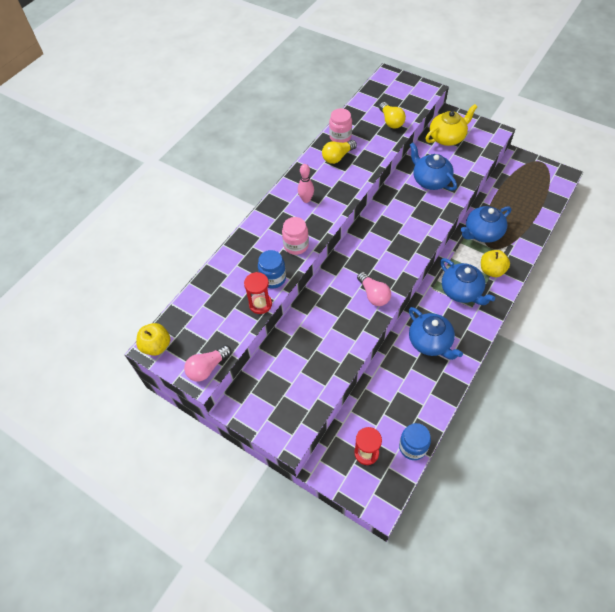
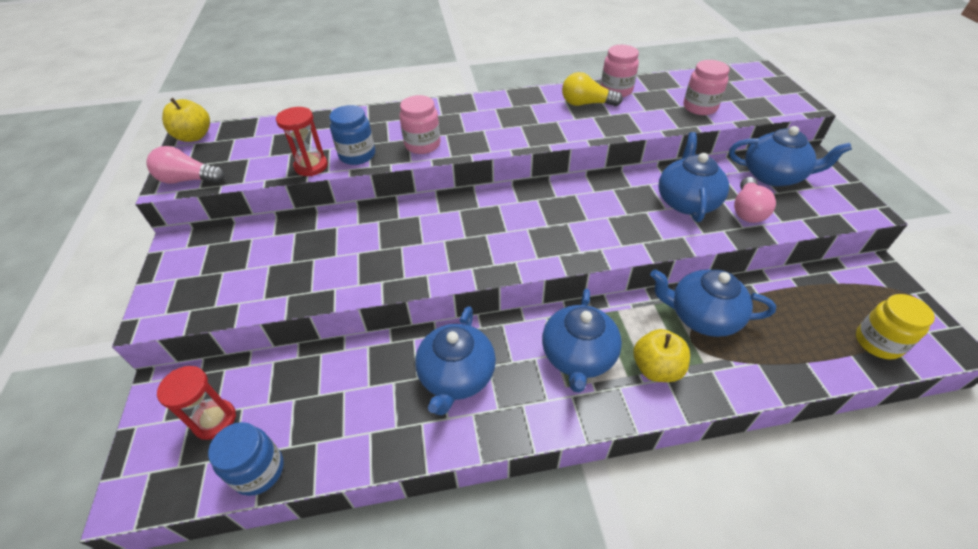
camera: 45 degrees right, 10 degrees down
(306, 199) = (495, 117): pink bowling pin -> none
(373, 295) = (446, 258): pink light bulb -> pink light bulb (747, 210)
(391, 121) = (700, 107): yellow light bulb -> pink jar
(447, 138) = (773, 176): yellow teapot -> blue teapot
(544, 193) = (878, 342): none -> yellow jar

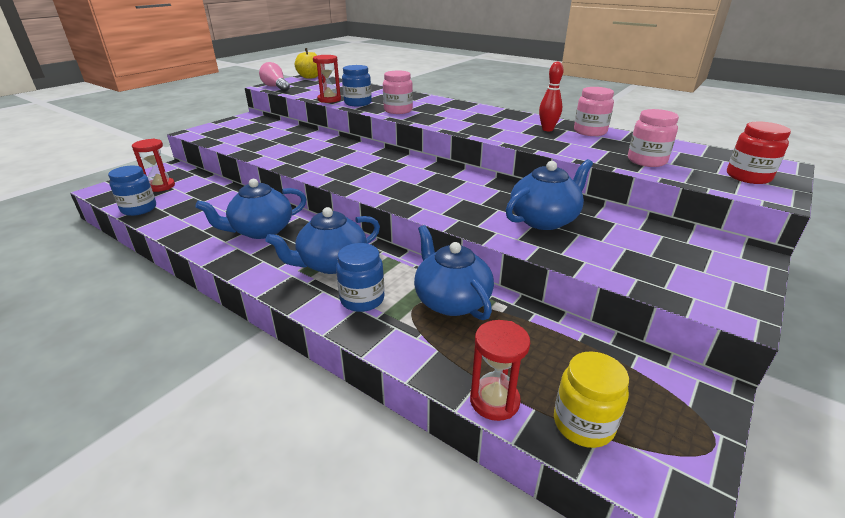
camera: 45 degrees right, 15 degrees down
(586, 104) = (547, 129): yellow light bulb -> red bowling pin
(656, 368) = (362, 299): yellow apple -> blue jar
(747, 210) = (589, 248): pink light bulb -> none
(765, 93) = (748, 177): none -> red jar
(773, 176) = (671, 246): blue teapot -> none
(833, 369) = (494, 401): none -> red hourglass

